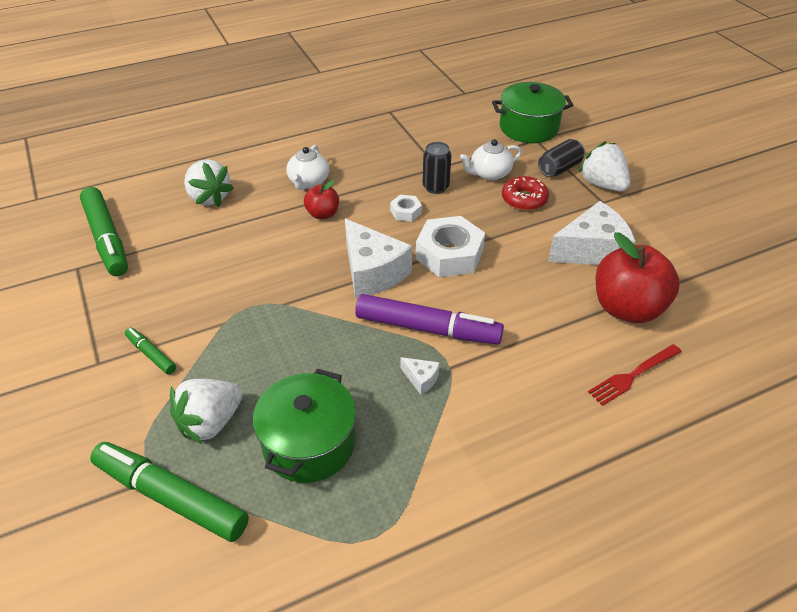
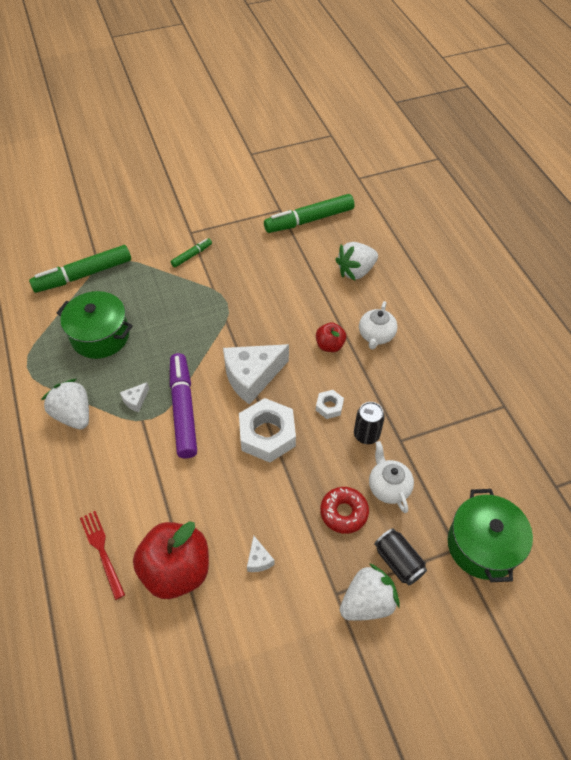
camera: 95 degrees right, 10 degrees up
(171, 497) = (83, 275): green marker -> green marker turned 150 degrees counterclockwise
(210, 422) = (130, 288): white strawberry -> white strawberry (73, 414)
(308, 182) = (376, 335): white teapot -> white teapot turned 90 degrees counterclockwise
(427, 328) = (183, 409): purple marker -> purple marker turned 150 degrees clockwise
(591, 250) = (259, 559): white cheese -> white cheese, size x0.43

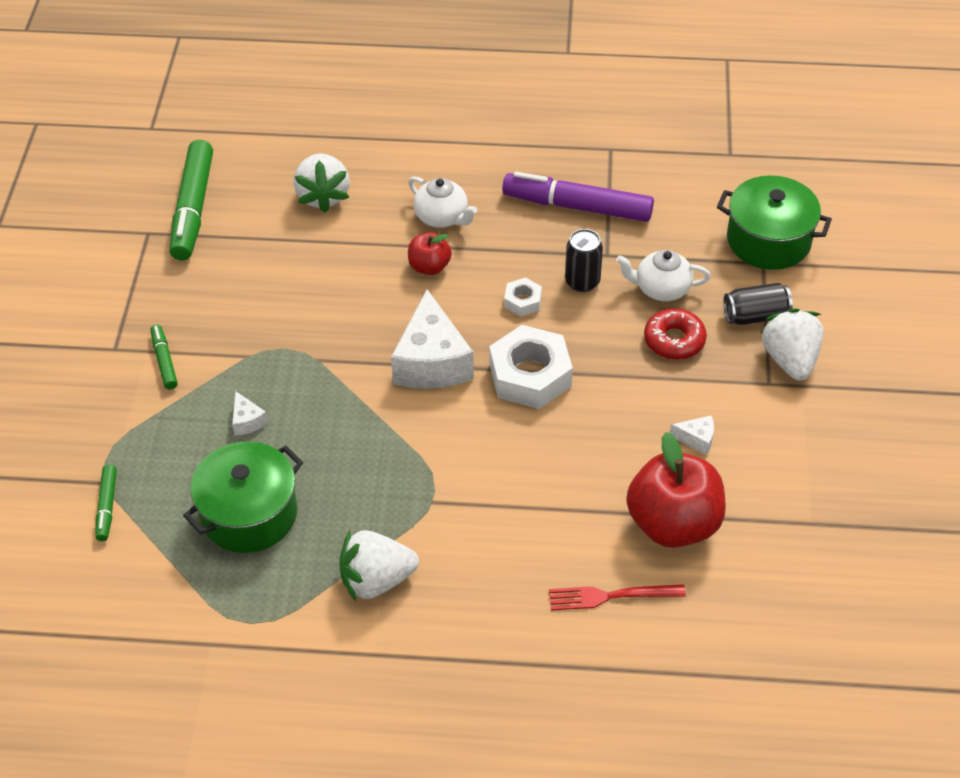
camera: 65 degrees left, 5 degrees down
(83, 275) = (107, 506): green marker -> green marker, size x0.49
(135, 400) = (394, 500): white cheese -> white cheese (247, 421)
(183, 409) = (441, 451): purple marker -> purple marker (577, 206)

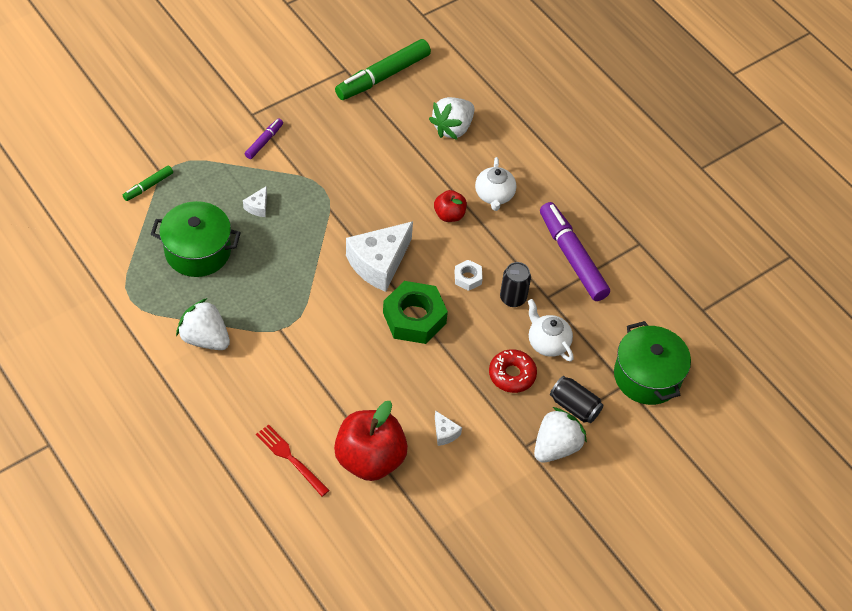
camera: 45 degrees right, 5 degrees up
(164, 361) = (264, 141): green marker -> purple marker
(530, 375) = (414, 318): white nut -> green nut

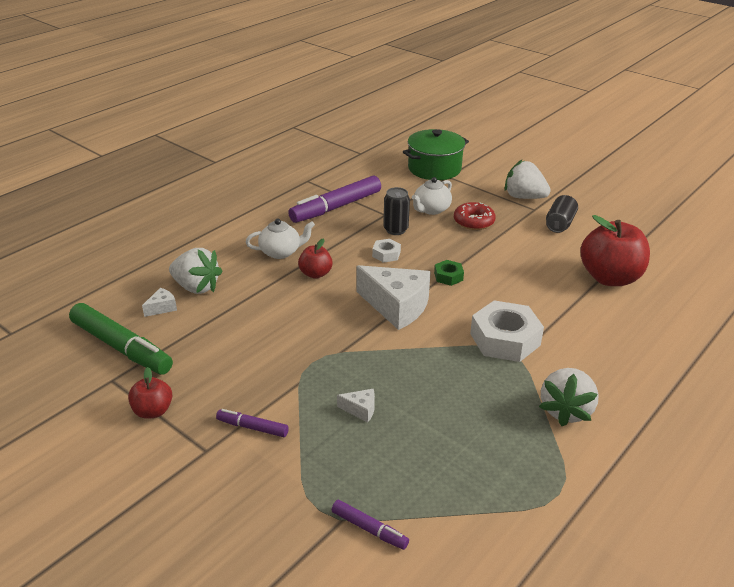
camera: 100 degrees left, 20 degrees down
(148, 186) = (369, 529): green marker -> purple marker
(198, 251) = (452, 447): green pot -> none
(290, 458) = (649, 322): red fork -> none
(302, 90) = (153, 411): none -> red apple
(306, 329) = (505, 339): none -> white nut
(414, 318) = (448, 276): green nut -> green nut, size x0.49
(445, 433) = (553, 245): white cheese -> white cheese (162, 308)
(574, 406) = (483, 193): black can -> black can (560, 224)

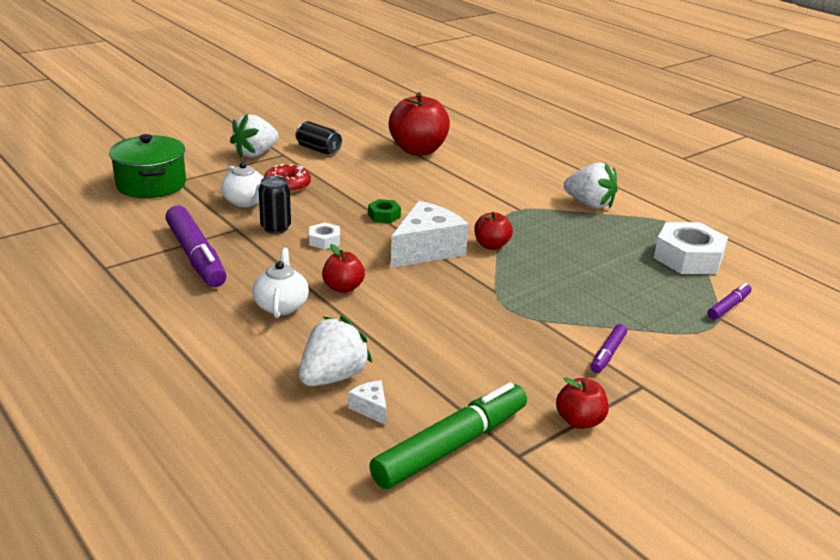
camera: 80 degrees left, 5 degrees down
(360, 410) = (584, 291): white cheese -> none
(424, 343) = (491, 245): none -> red apple
(505, 339) = (493, 209): white nut -> white nut (688, 258)

